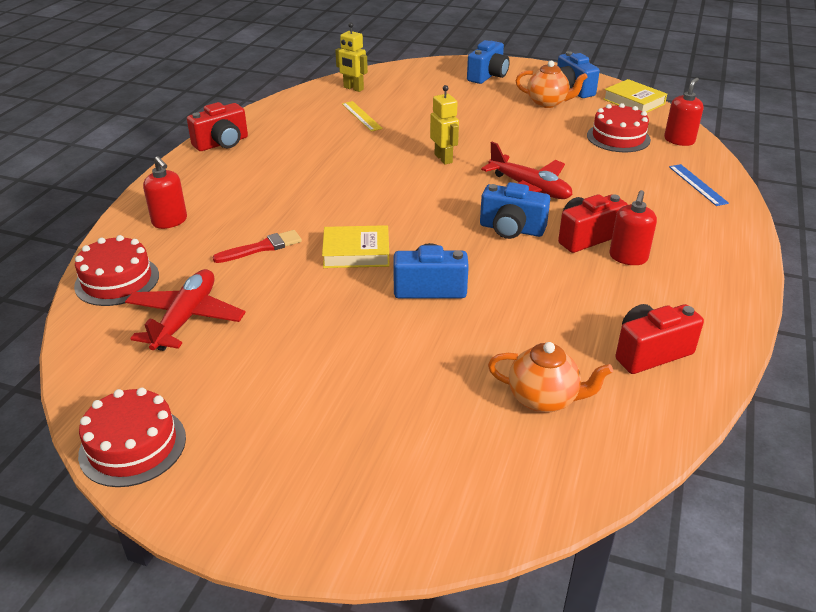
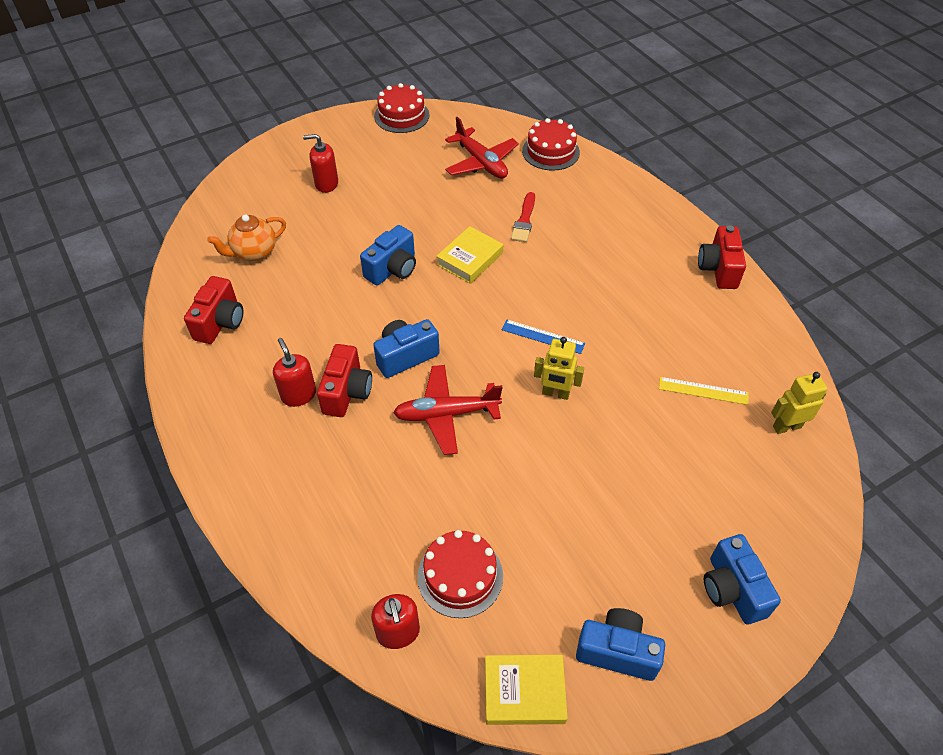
camera: 130 degrees right, 15 degrees up
(170, 221) = (605, 195): red soap dispenser -> red soap dispenser (326, 184)
(547, 103) = (600, 586): orange teapot -> none
(697, 184) = (317, 550): blue ruler -> blue ruler (543, 336)

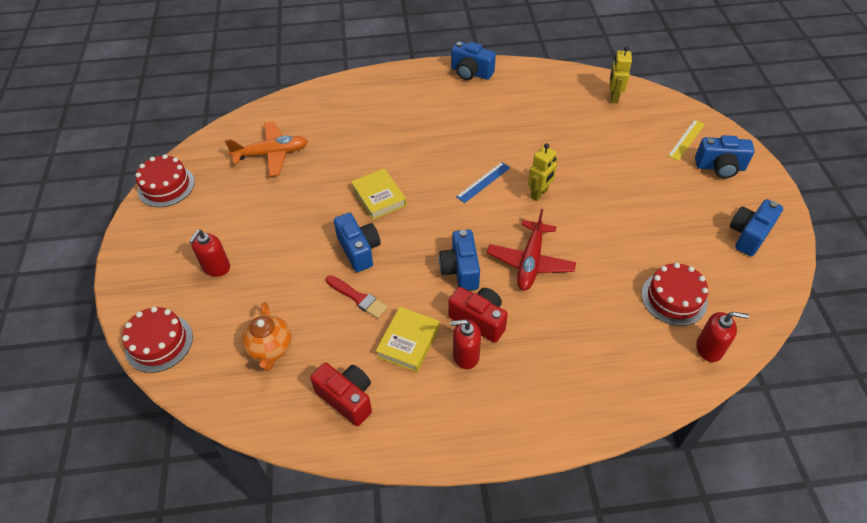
camera: 65 degrees left, 0 degrees up
(481, 162) = (271, 154): red plane -> orange plane
(524, 220) = (358, 151): red brush -> red brush (358, 298)
(524, 691) = (767, 291): yellow book -> yellow book (408, 342)
(550, 151) = (291, 110): red cake -> red cake (159, 343)
(703, 391) = (570, 121): yellow ruler -> yellow ruler (686, 140)
(718, 269) = (471, 73): red camera -> blue camera

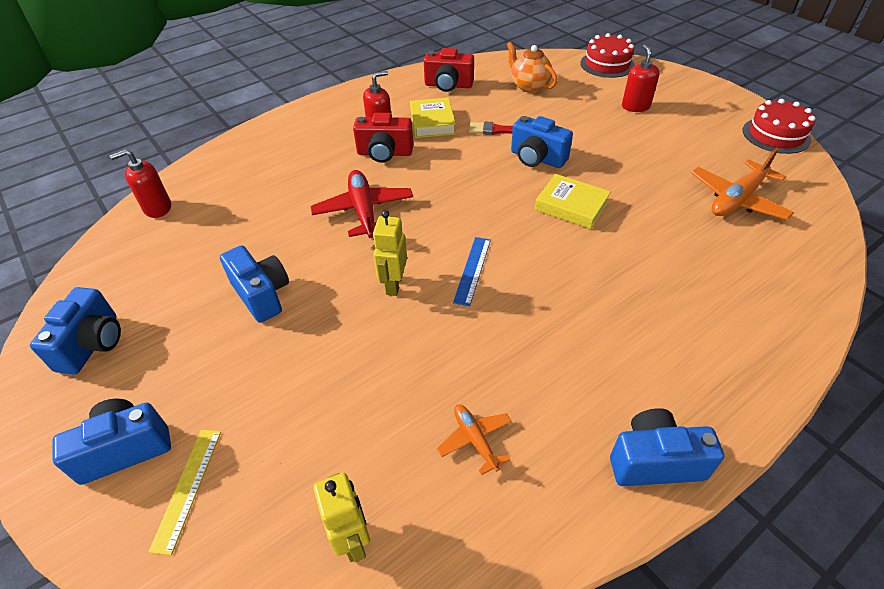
camera: 150 degrees right, 5 degrees down
(460, 270) = (429, 179): blue camera -> blue camera (262, 295)
(542, 106) = (475, 440): none -> orange plane
(674, 298) = (196, 236): red cake -> none

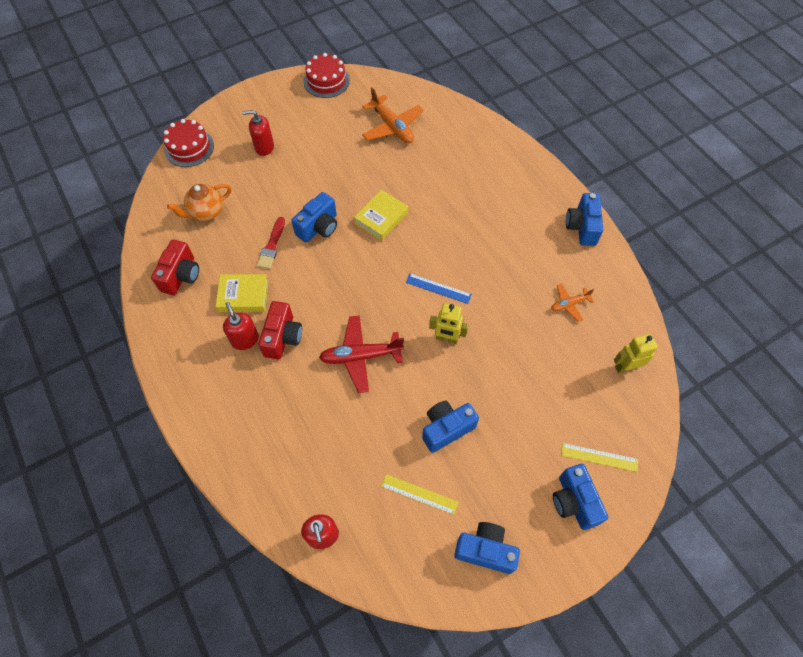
camera: 85 degrees left, 15 degrees up
(182, 277) = (419, 494): none -> yellow ruler

